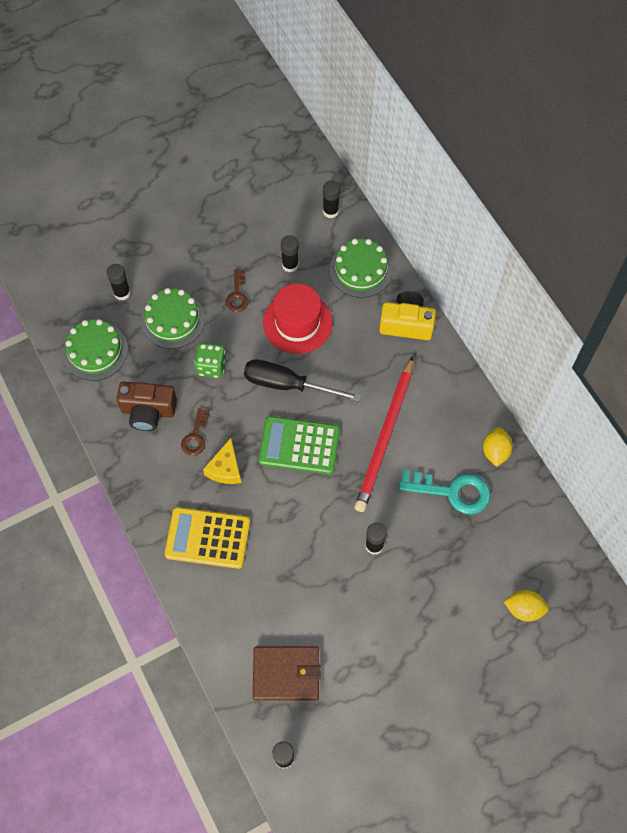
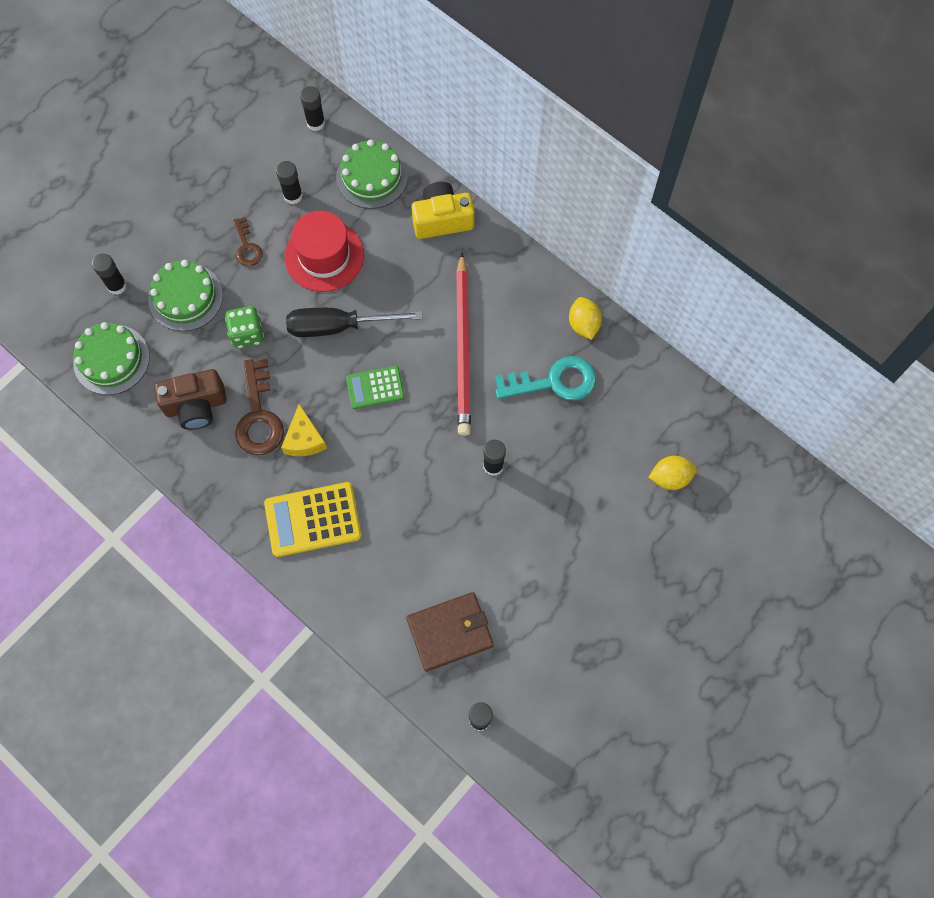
camera: 20 degrees left, 5 degrees up
(195, 436) = (258, 415): brown key -> brown key, size x1.75
(299, 446) = (375, 388): green calculator -> green calculator, size x0.62

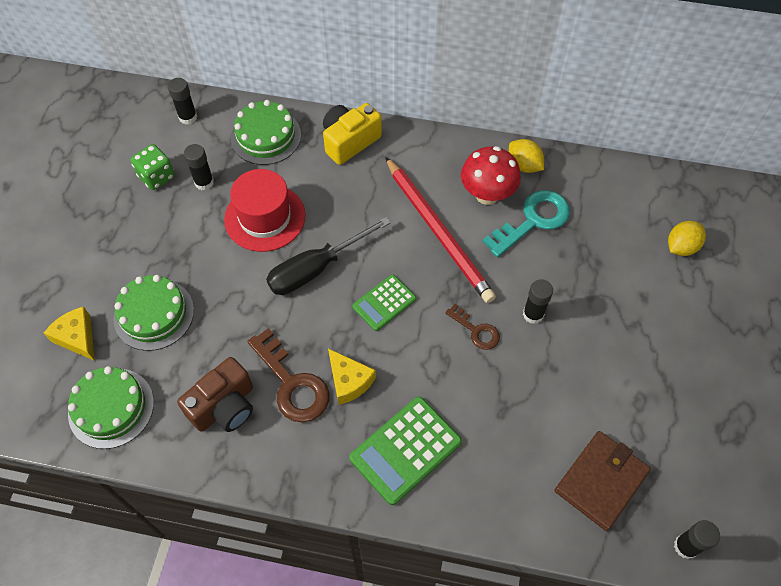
camera: 30 degrees left, 10 degrees down
(117, 285) = (77, 337): black glue stick -> yellow cheese
(247, 246) = (187, 243): brown key -> brown key (476, 330)
(247, 334) = (235, 316): green dice -> green dice (157, 176)
(313, 520) = (406, 450): yellow calculator -> green calculator
(530, 335) = (487, 194): none -> red mushroom

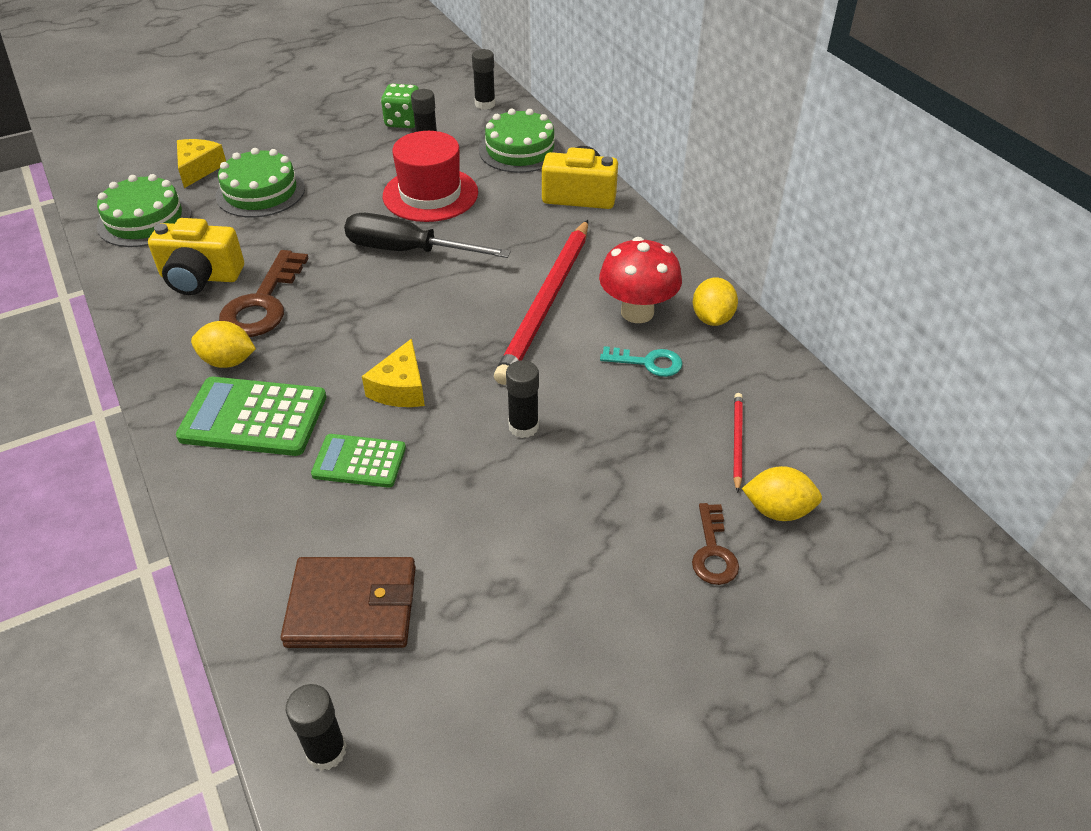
camera: 50 degrees right, 15 degrees down
(224, 406) = (200, 277): brown camera -> yellow camera
(336, 436) = (228, 361): none -> yellow lemon
(349, 381) = (300, 337): yellow cheese -> yellow cheese (400, 388)
(384, 303) = (417, 312): green calculator -> green calculator (359, 461)
(476, 330) = (453, 393): brown key -> brown key (713, 551)
(532, 221) = (647, 362): turquoise key -> turquoise key, size x0.57
(623, 227) = (737, 441): none -> red pencil

